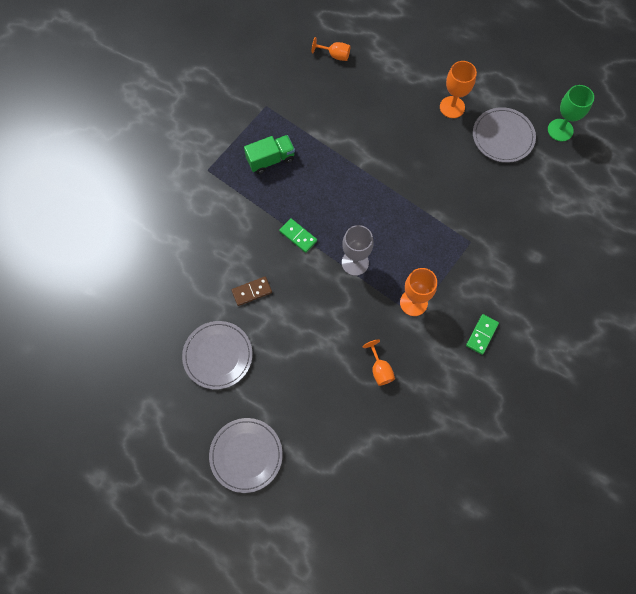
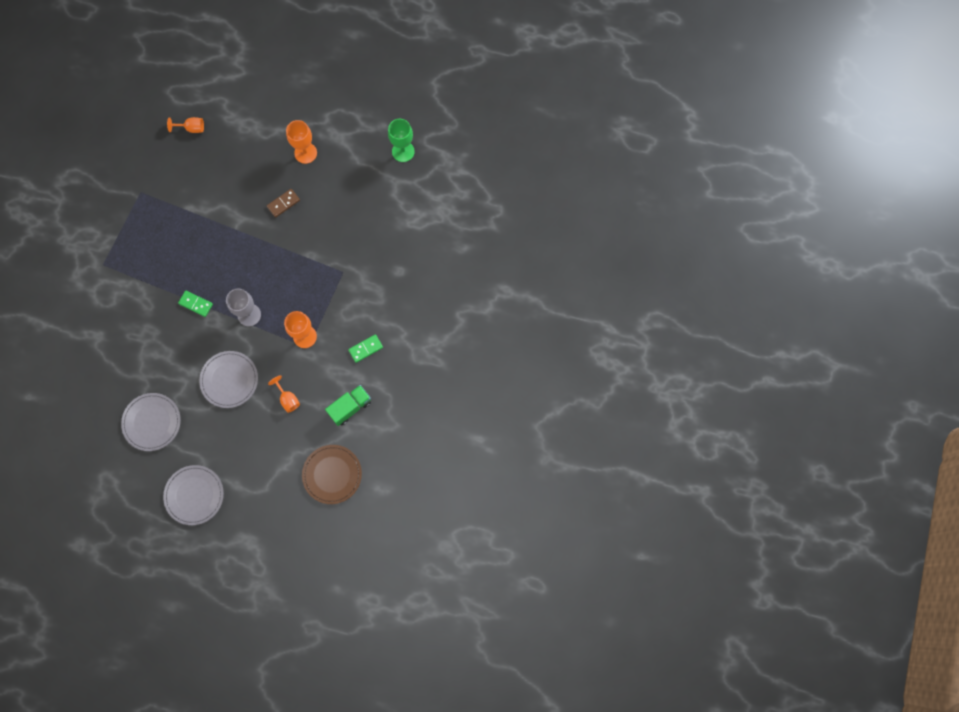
camera: 15 degrees left, 5 degrees up
(252, 291) = (167, 362): brown domino -> brown domino (283, 203)
(270, 159) = (156, 241): green truck -> green truck (350, 407)
(415, 474) = (332, 474): none -> brown plate
(482, 334) = (365, 349): green domino -> green domino turned 45 degrees clockwise
(503, 136) = (354, 170): grey plate -> grey plate (229, 380)

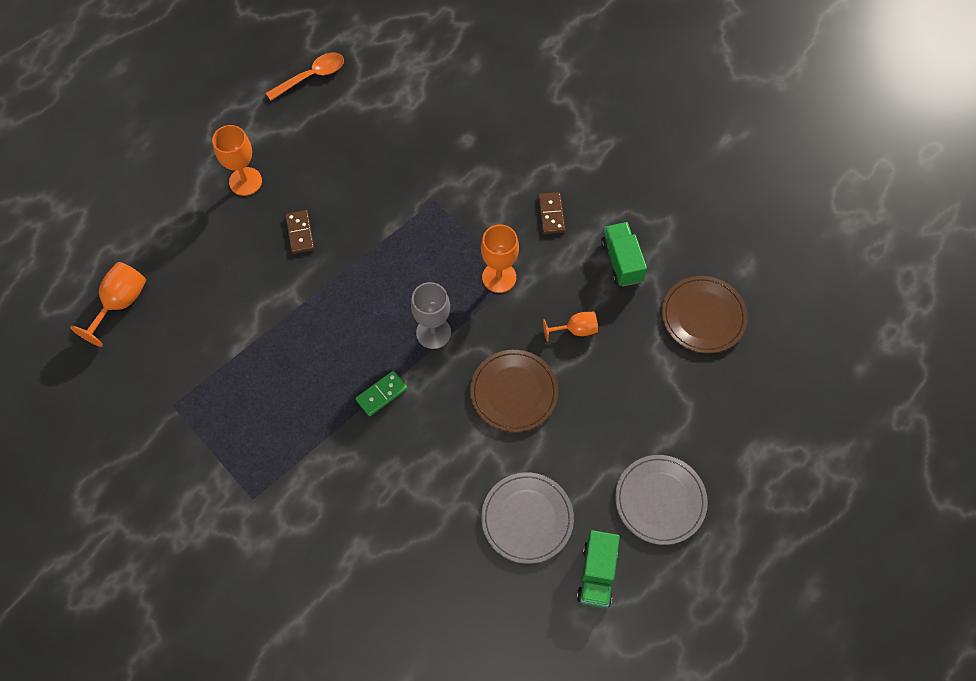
camera: 65 degrees left, 10 degrees down
(133, 476) = (597, 574): none -> green truck
(191, 128) = (120, 303): orange goblet -> orange goblet, size x1.55
(229, 380) = (514, 392): grey plate -> brown plate
(365, 349) = (551, 214): green domino -> brown domino
(403, 151) = (311, 76): green goblet -> orange spoon

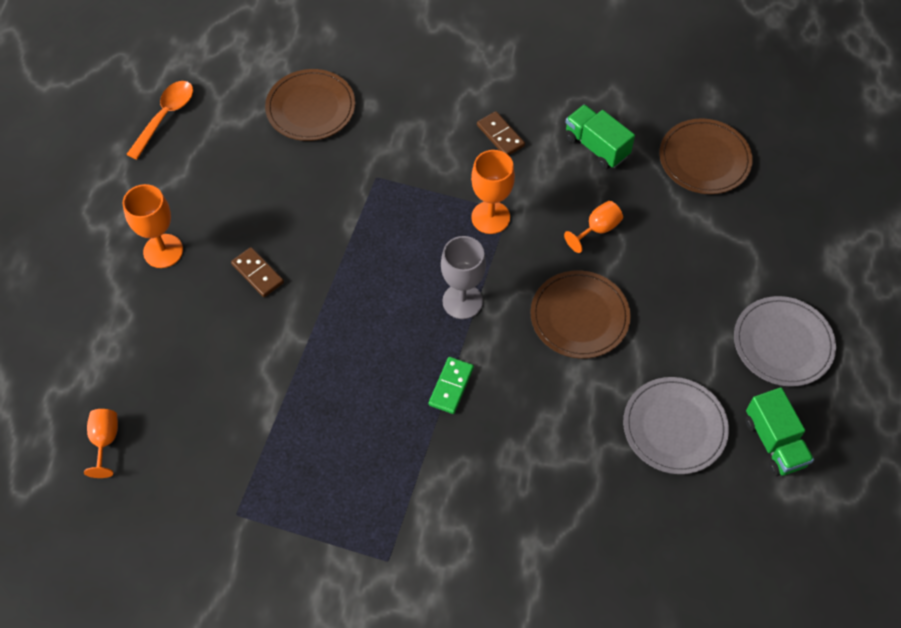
camera: 30 degrees left, 5 degrees down
(120, 303) = (105, 441): orange goblet -> orange goblet, size x0.64
(421, 120) = (310, 108): none -> brown plate

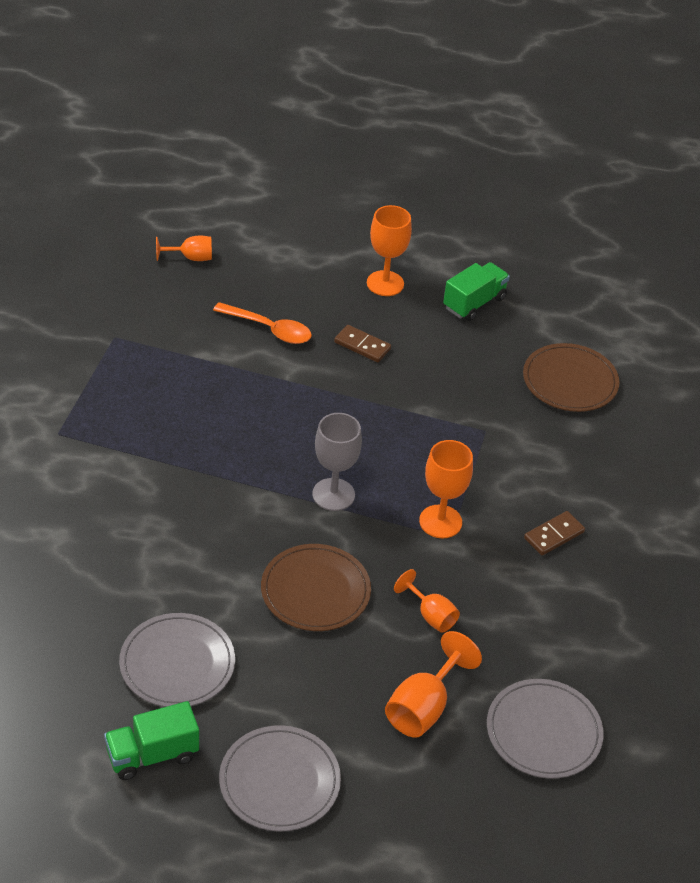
camera: 85 degrees right, 15 degrees down
(165, 117) = (542, 279): orange spoon -> orange spoon (269, 329)
(257, 273) = (362, 345): brown domino -> brown domino turned 75 degrees clockwise
(451, 386) = (234, 482): green domino -> none
(596, 146) = (549, 623): green truck -> green truck (474, 303)
(693, 238) = (423, 707): none -> orange goblet
(704, 159) = (543, 731): brown plate -> grey plate

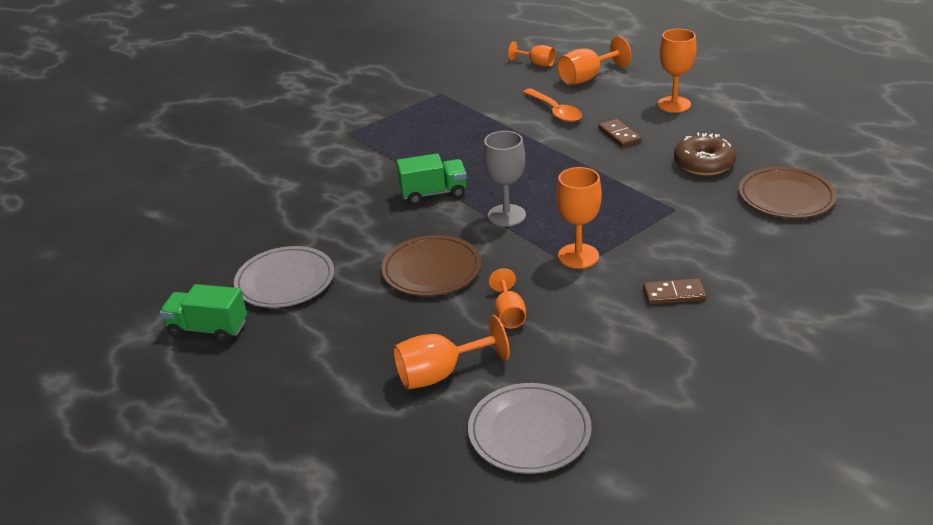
camera: 40 degrees right, 10 degrees down
(265, 266) = (587, 78): none -> orange goblet
(279, 781) = (276, 380): grey plate -> none
(470, 361) = (704, 164): none -> brown donut
(474, 303) = (741, 130): green truck -> green truck (433, 193)

